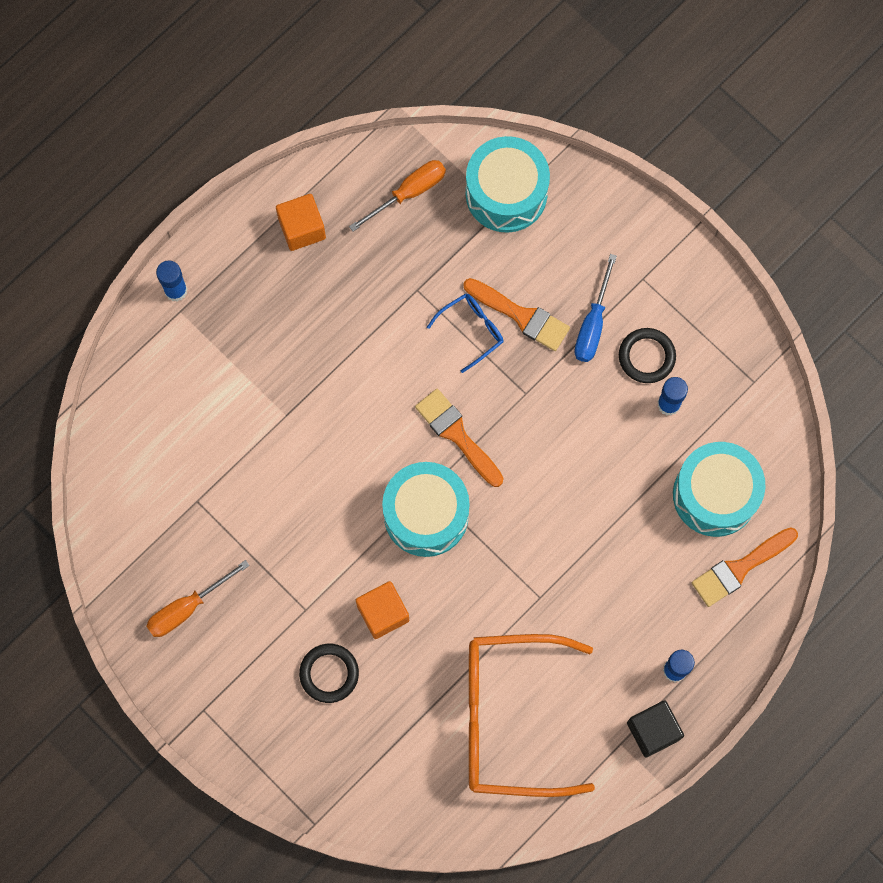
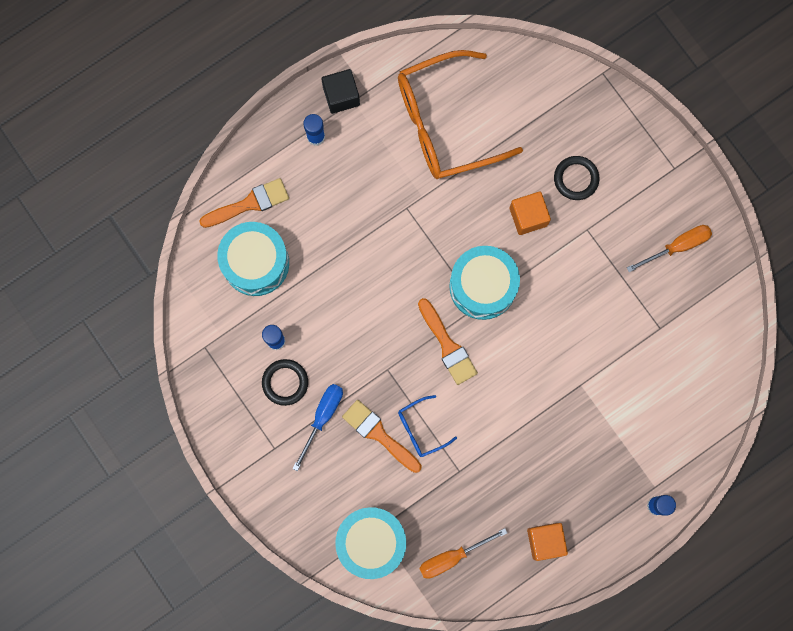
camera: 170 degrees left, 5 degrees up
(510, 718) = (445, 123): orange glasses -> orange glasses turned 150 degrees clockwise

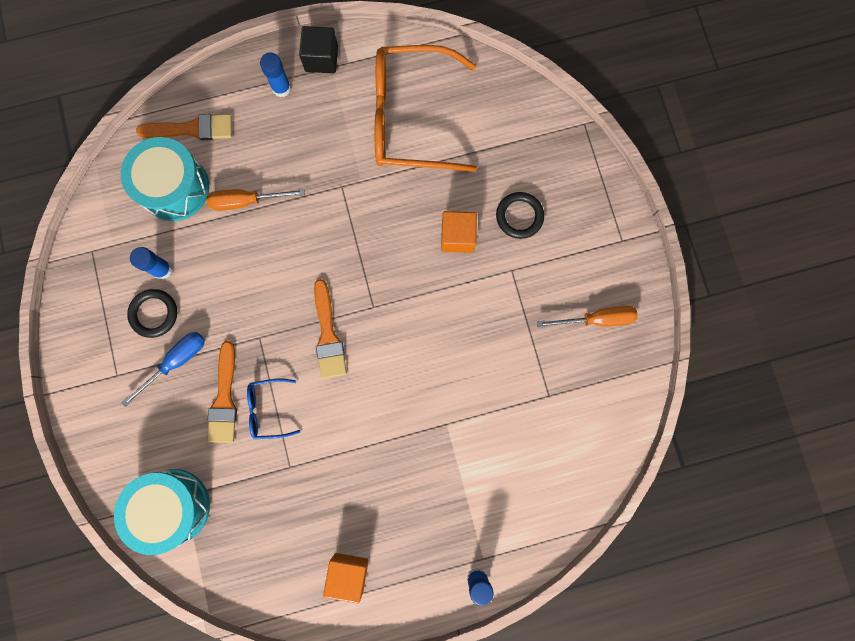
camera: 20 degrees right, 0 degrees up
(378, 434) = (224, 399): orange brush -> orange brush turned 150 degrees counterclockwise
(452, 557) = (247, 553): orange screwdriver -> orange screwdriver (246, 201)
(482, 286) = (386, 289): turquoise drum -> none

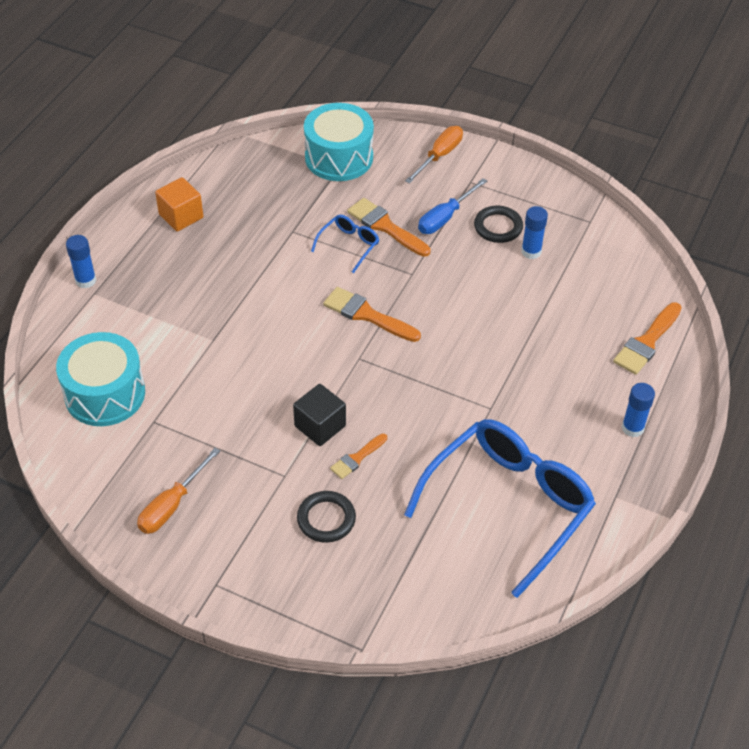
camera: 130 degrees right, 30 degrees down
(174, 187) = (599, 299): turquoise drum -> turquoise drum (105, 394)
(176, 361) = (445, 217): blue screwdriver -> blue screwdriver turned 45 degrees clockwise
(246, 201) = (541, 336): orange screwdriver -> orange screwdriver (439, 156)
(321, 58) = (638, 478): black cube -> black cube (320, 426)
(411, 118) = (508, 505): orange glasses -> blue glasses
(457, 237) = (357, 458): orange cube -> orange brush

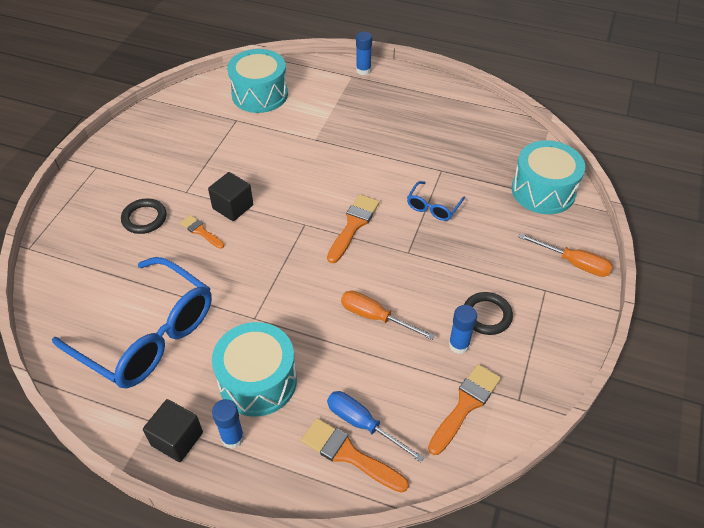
camera: 85 degrees right, 0 degrees up
(172, 505) = (163, 138): orange screwdriver -> orange screwdriver (375, 317)
(181, 216) = (440, 106): orange cube -> none
(349, 245) = (433, 207): blue glasses -> blue glasses turned 90 degrees clockwise
(385, 226) = (463, 229): orange brush -> orange brush (465, 405)
(445, 217) = (487, 272): blue screwdriver -> blue screwdriver (363, 424)
(569, 407) = (258, 381): none -> turquoise drum
(635, 473) = (177, 439): none -> black cube

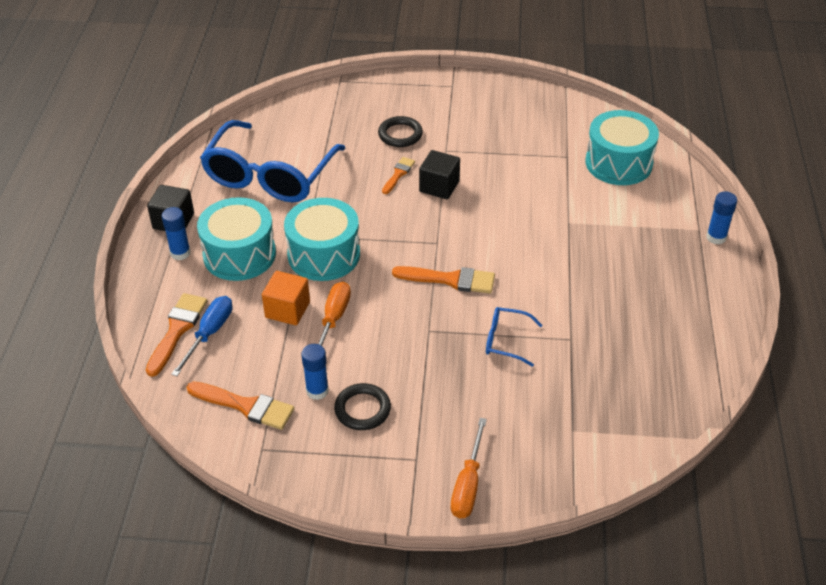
camera: 75 degrees right, 5 degrees down
(351, 351) = (287, 310): none -> orange cube
(543, 191) = (581, 443): turquoise drum -> turquoise drum (324, 255)

